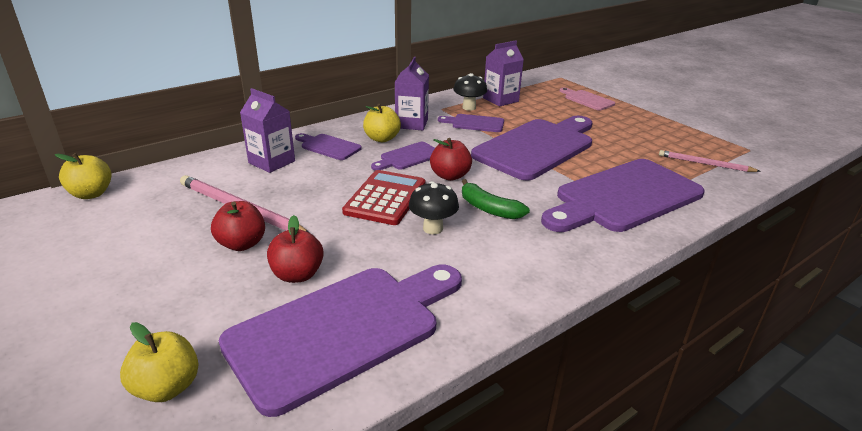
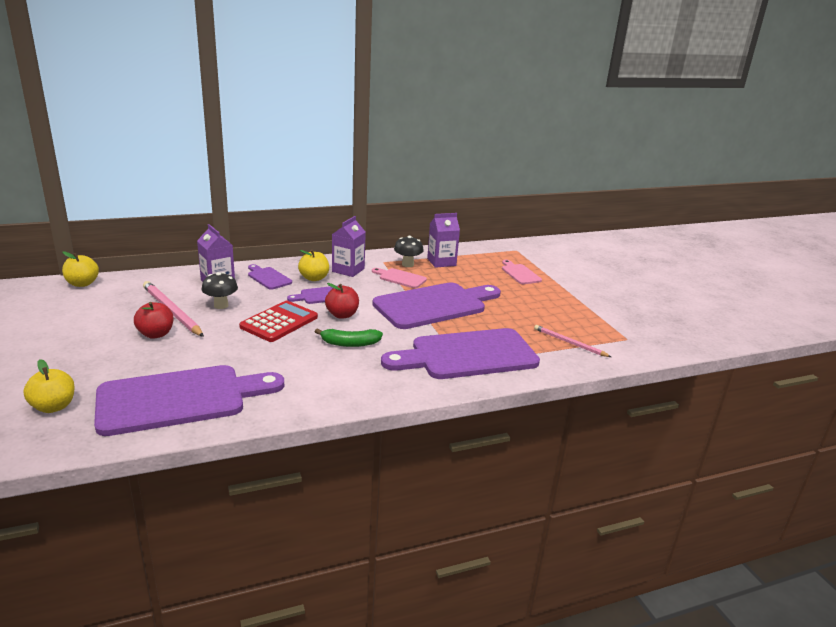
camera: 15 degrees right, 5 degrees down
(297, 275) = (177, 360): red apple -> none
(433, 228) = (295, 349): black mushroom -> black mushroom (221, 305)
(475, 123) = (400, 278): purple cutting board -> pink cutting board
(489, 209) = (350, 343): green banana -> green banana turned 60 degrees counterclockwise

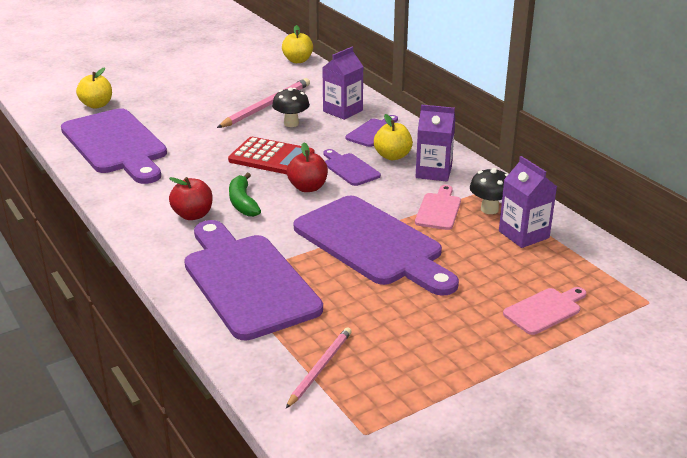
camera: 80 degrees right, 5 degrees up
(156, 334) = (219, 110): red apple -> red apple (193, 215)

